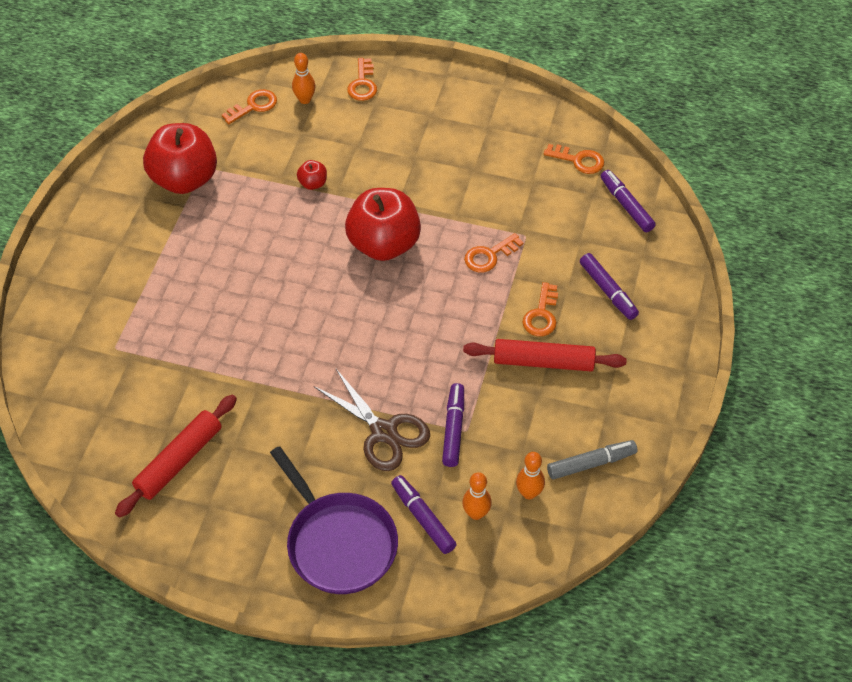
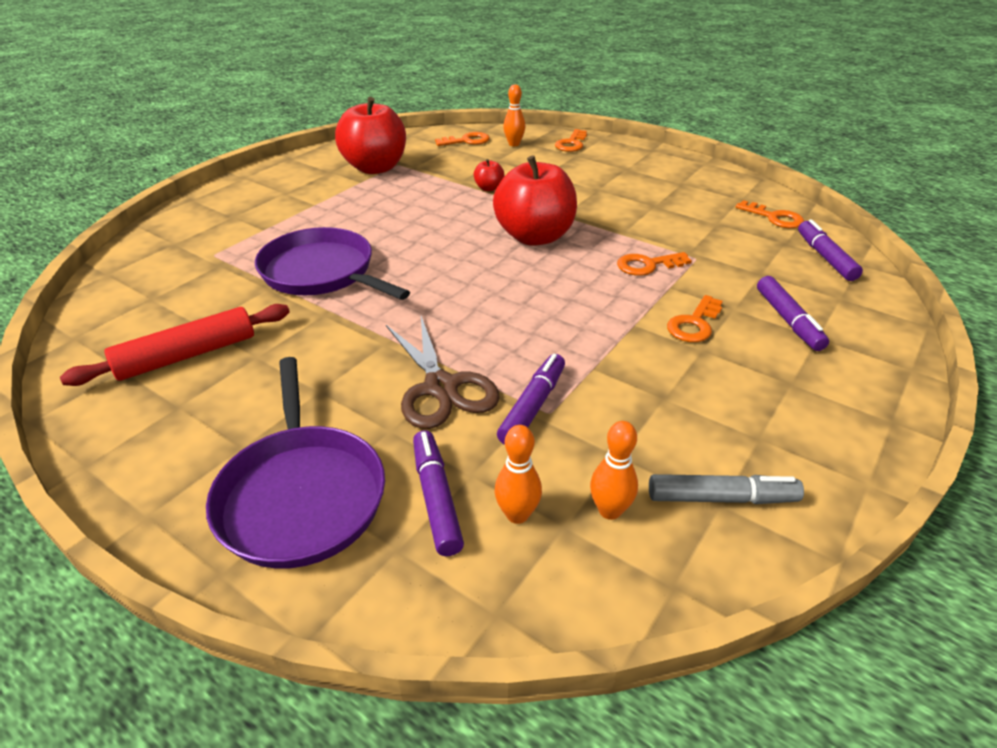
camera: 20 degrees right, 15 degrees down
(225, 342) = (322, 272): none -> purple pan
(543, 362) = (682, 367): red rolling pin -> none

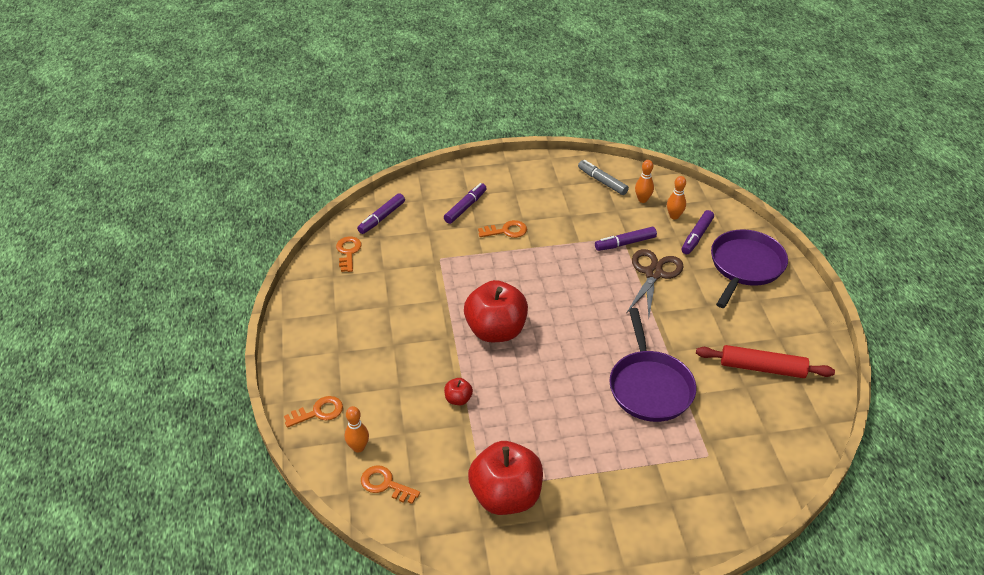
camera: 135 degrees left, 5 degrees up
(647, 265) = (470, 271): orange key -> none

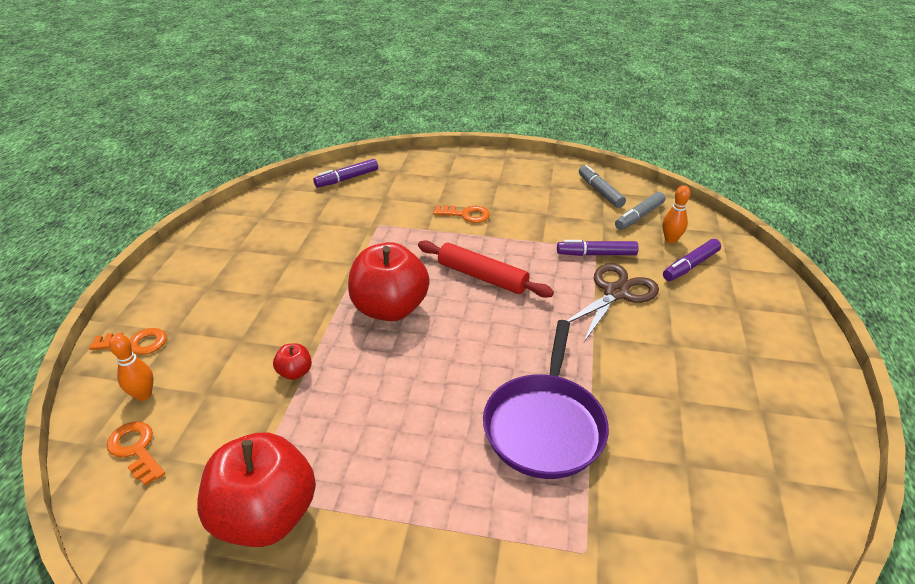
camera: 20 degrees right, 5 degrees down
(348, 252) = (292, 200): orange key -> none
(465, 207) = (437, 186): purple marker -> none
(642, 200) = (639, 216): orange bowling pin -> grey marker
(745, 266) = (743, 311): purple pan -> none
(762, 368) = (721, 446): red rolling pin -> red rolling pin (482, 277)

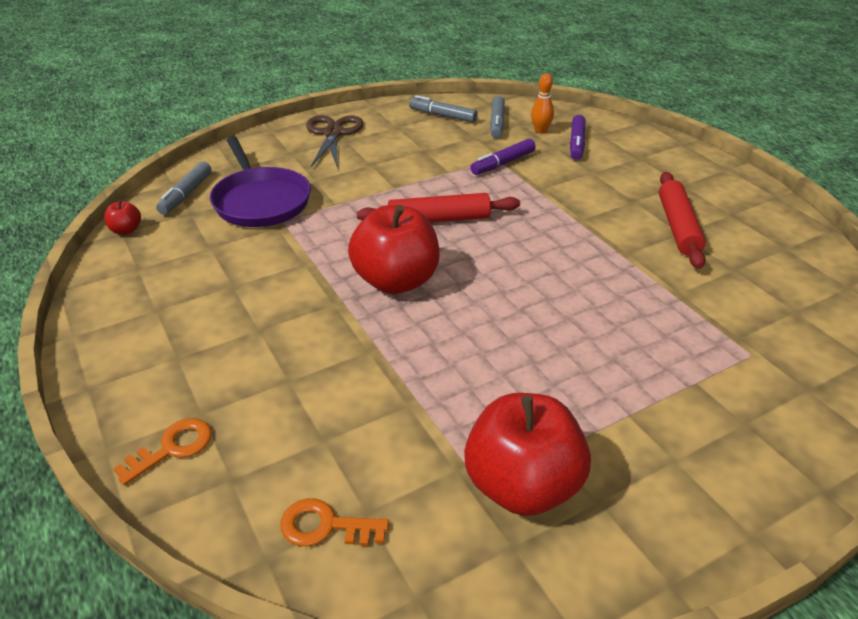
camera: 40 degrees left, 0 degrees up
(143, 395) = (258, 482): orange bowling pin -> none
(295, 372) = (385, 374): red apple -> red apple (126, 230)
(347, 179) = (186, 194): purple marker -> grey marker
(466, 215) = (355, 178): orange key -> none
(544, 425) = (627, 296): purple pan -> purple pan (260, 201)
(616, 293) = (553, 184): brown scissors -> brown scissors (333, 133)
(684, 392) = (678, 227): none -> red rolling pin

